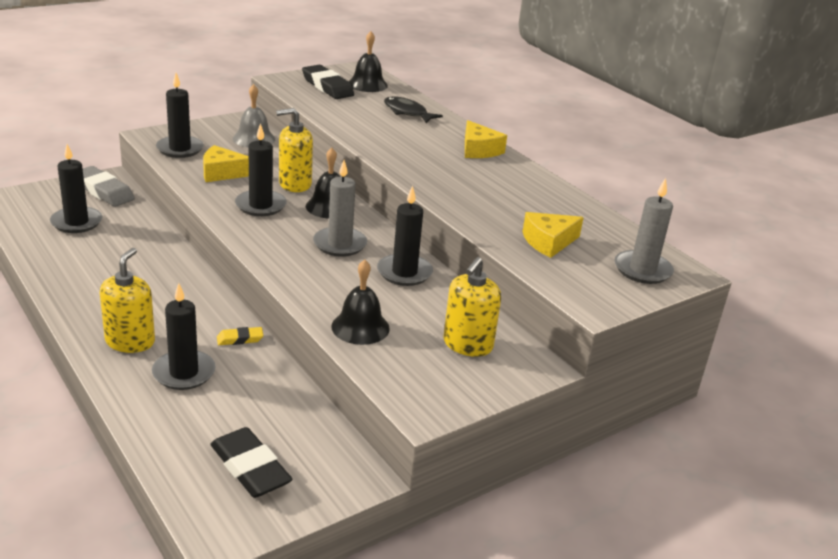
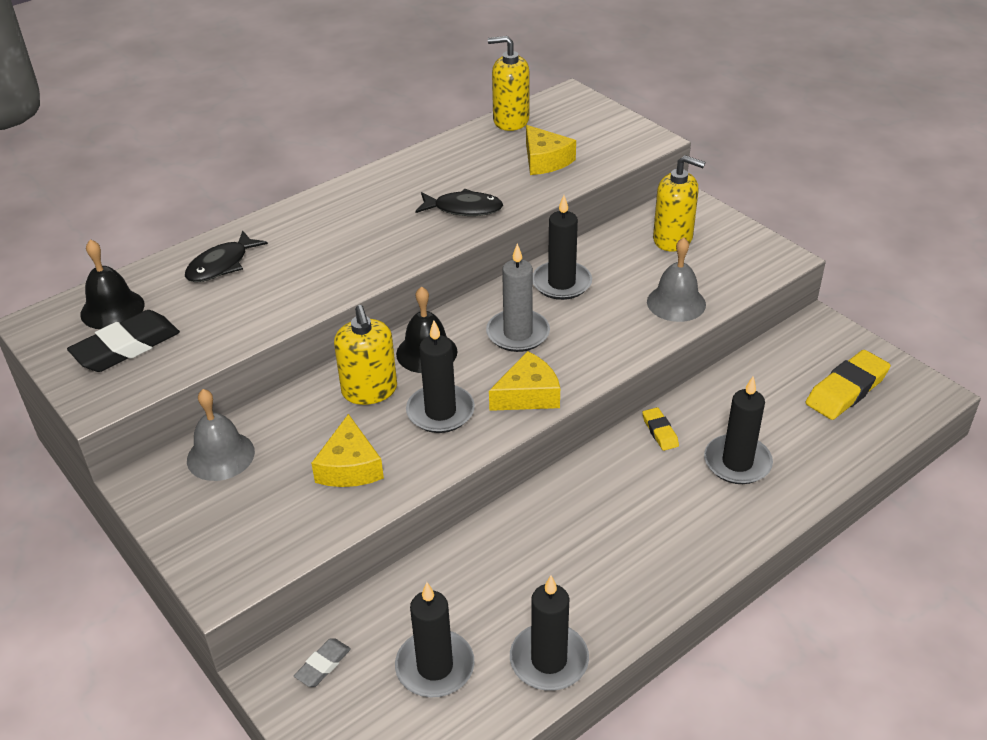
camera: 90 degrees left, 10 degrees up
(103, 191) = (323, 665): grey eraser -> grey eraser, size x0.52
(130, 341) = (703, 520): yellow soap dispenser -> yellow soap dispenser (511, 120)
(180, 149) = (272, 532): black candle -> black candle (549, 660)
(250, 468) = (846, 390): black eraser -> yellow eraser
(360, 327) = (676, 303): black bell -> grey bell
(467, 197) = (464, 209): none -> black fish
(479, 150) = (334, 205): yellow cheese -> yellow cheese (528, 395)
(642, 270) = (575, 115): grey candle -> none

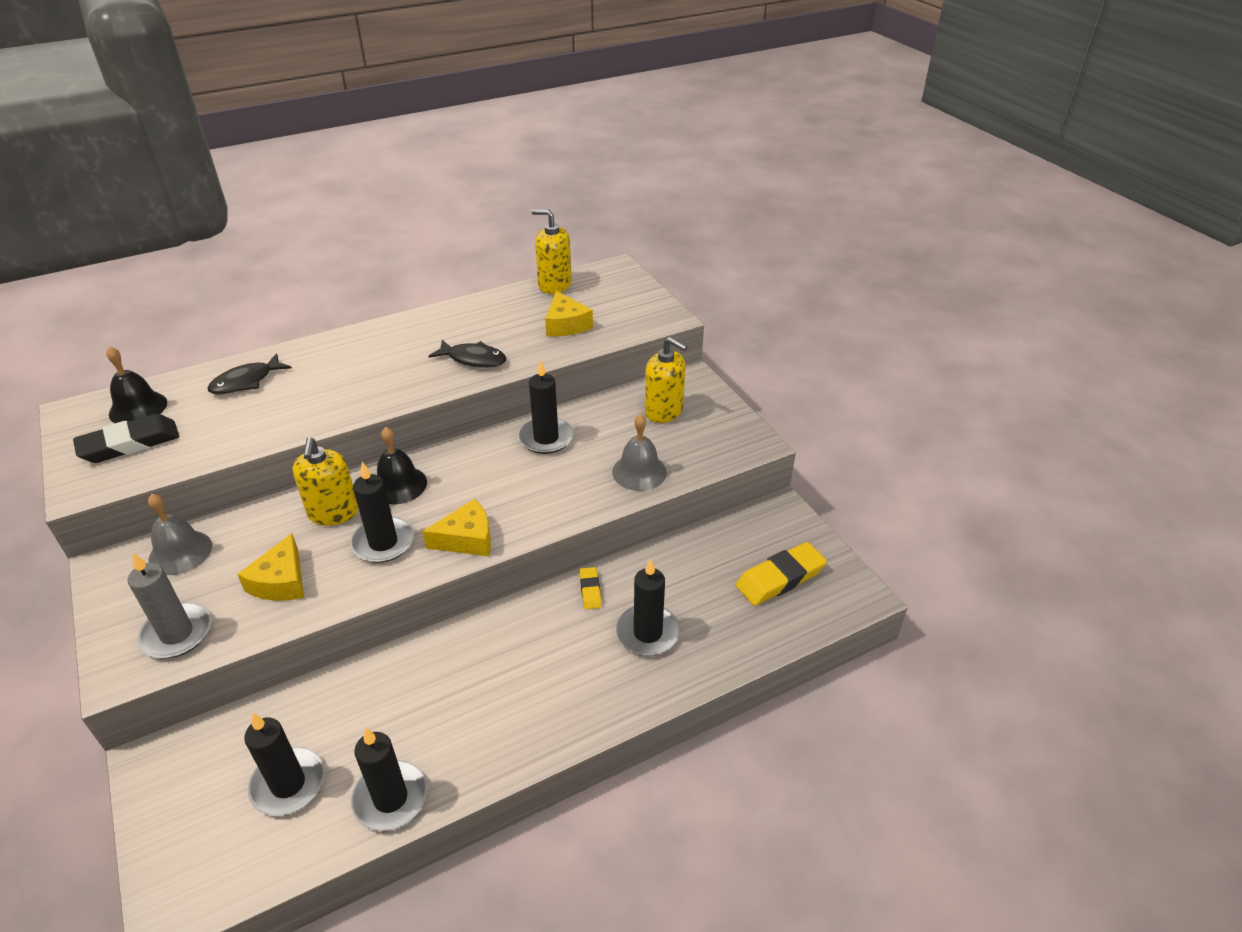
camera: 10 degrees right, 0 degrees up
(323, 665) = (194, 762): grey eraser -> none
(518, 333) = (485, 479): grey candle -> grey candle (177, 633)

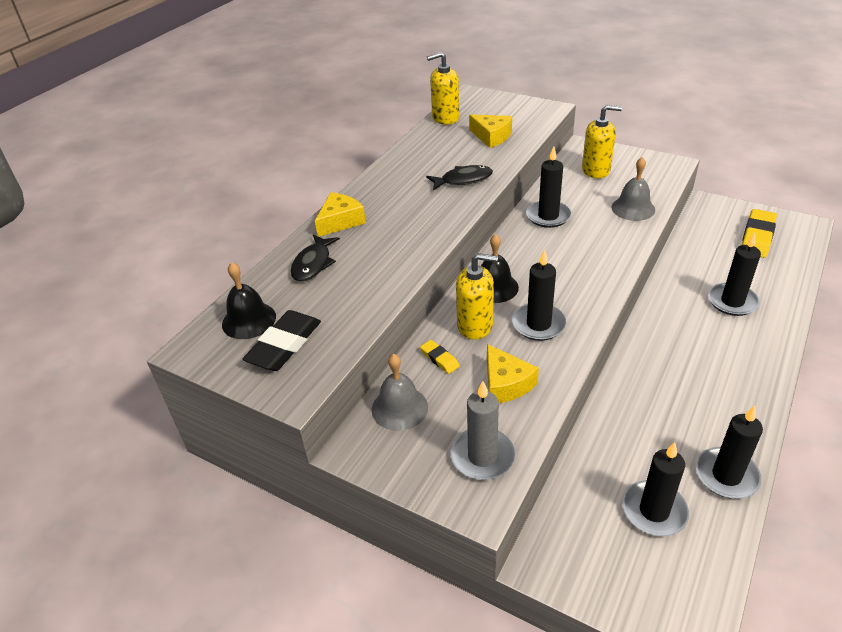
camera: 30 degrees left, 0 degrees up
(333, 512) = (475, 325): yellow soap dispenser -> yellow soap dispenser turned 45 degrees counterclockwise
(467, 539) = (589, 294): yellow cheese -> yellow cheese (340, 221)
(590, 590) = (668, 297): yellow eraser -> yellow eraser (439, 359)

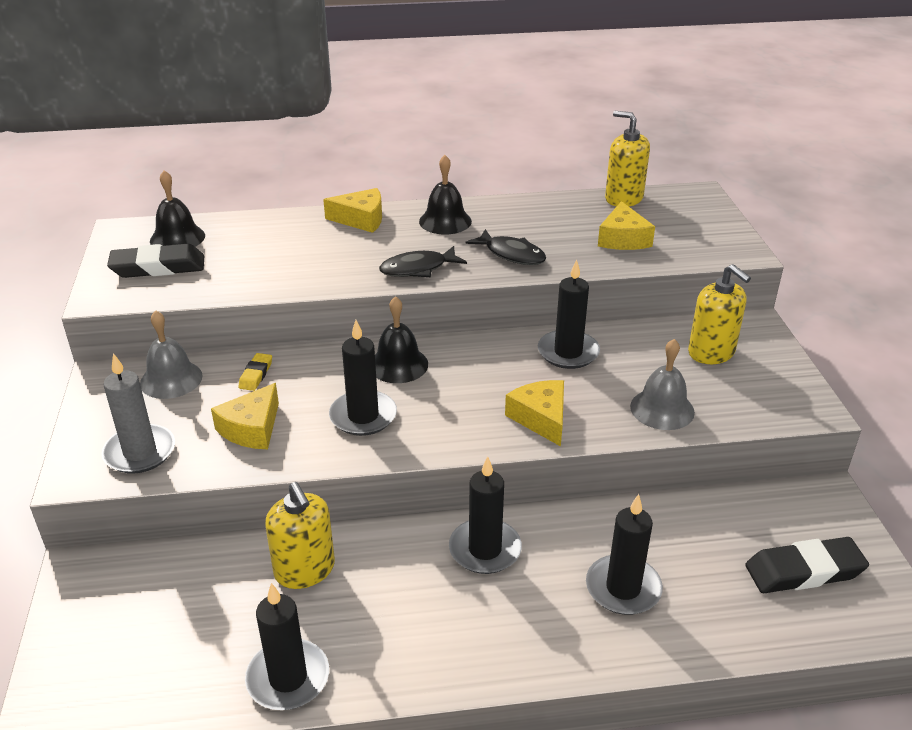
camera: 50 degrees right, 5 degrees down
(313, 264) = (282, 233): black fish -> black fish (418, 269)
(389, 188) = (445, 221): none -> black bell
(475, 325) = (325, 376): yellow soap dispenser -> yellow soap dispenser (305, 570)
(605, 253) = (541, 418): none -> yellow cheese
(654, 511) = (195, 631): black candle -> black candle (485, 549)
(757, 237) = (804, 571): yellow eraser -> black eraser

